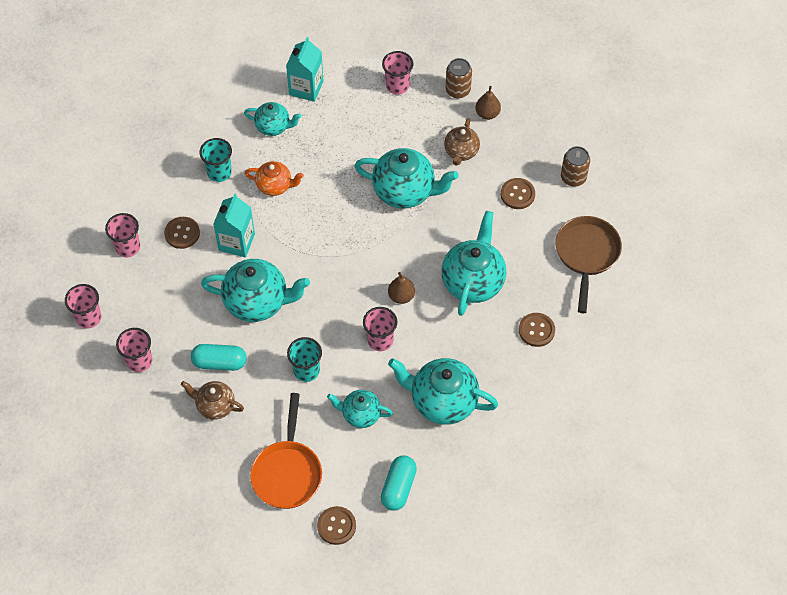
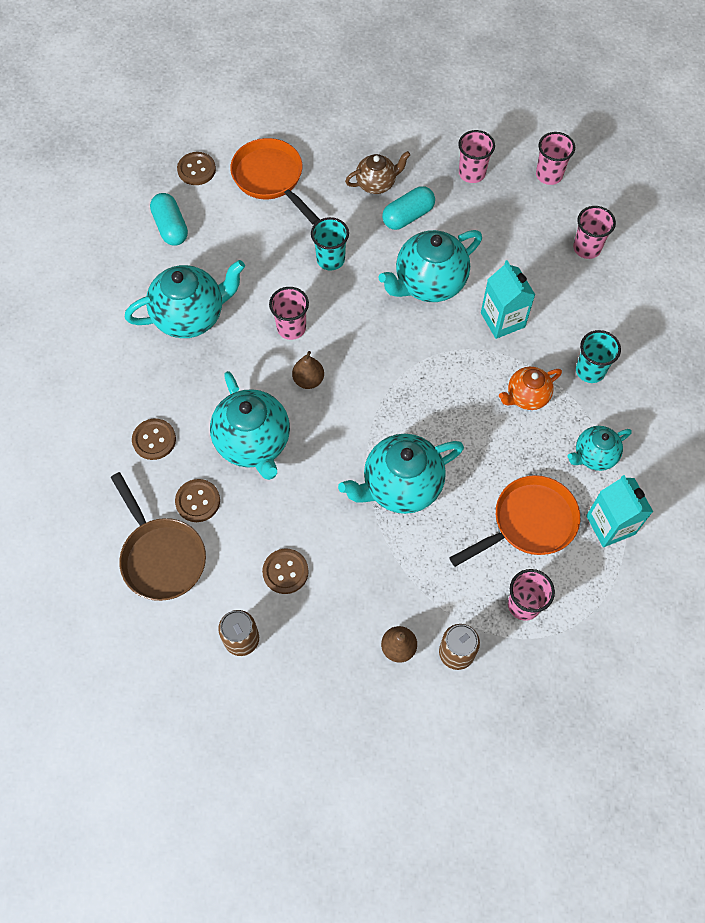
camera: 140 degrees right, 5 degrees up
(182, 233) = (557, 292): brown button -> brown button (198, 501)
(350, 120) = (529, 523): none -> orange pan
(360, 414) = (252, 258): turquoise teapot -> none
(461, 152) = (385, 576): brown teapot -> none

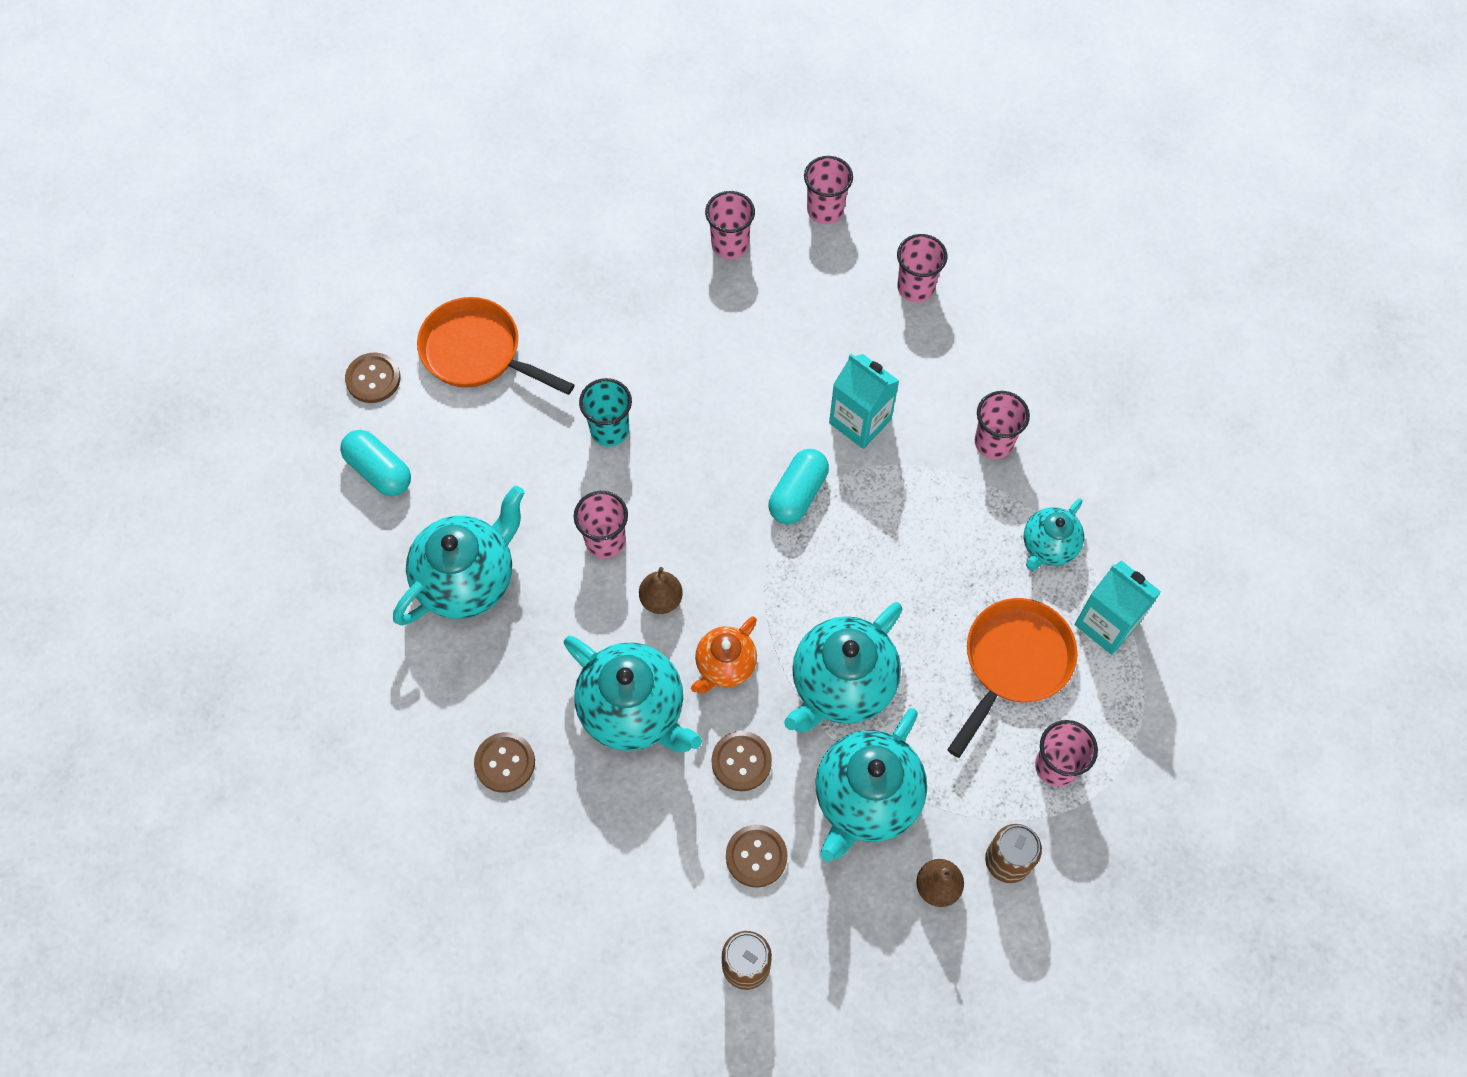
camera: 25 degrees left, 0 degrees up
(161, 557) = (592, 909): brown pan -> none
(198, 501) = (602, 817): brown button -> brown button (741, 761)
(376, 184) = (618, 306): brown teapot -> none
(408, 216) = (678, 333): turquoise capsule -> turquoise capsule (798, 494)
(429, 283) = (748, 411): turquoise teapot -> turquoise teapot (866, 799)
(526, 397) = (935, 507): orange teapot -> orange teapot (725, 666)
(590, 371) = (993, 442): turquoise cup -> pink cup

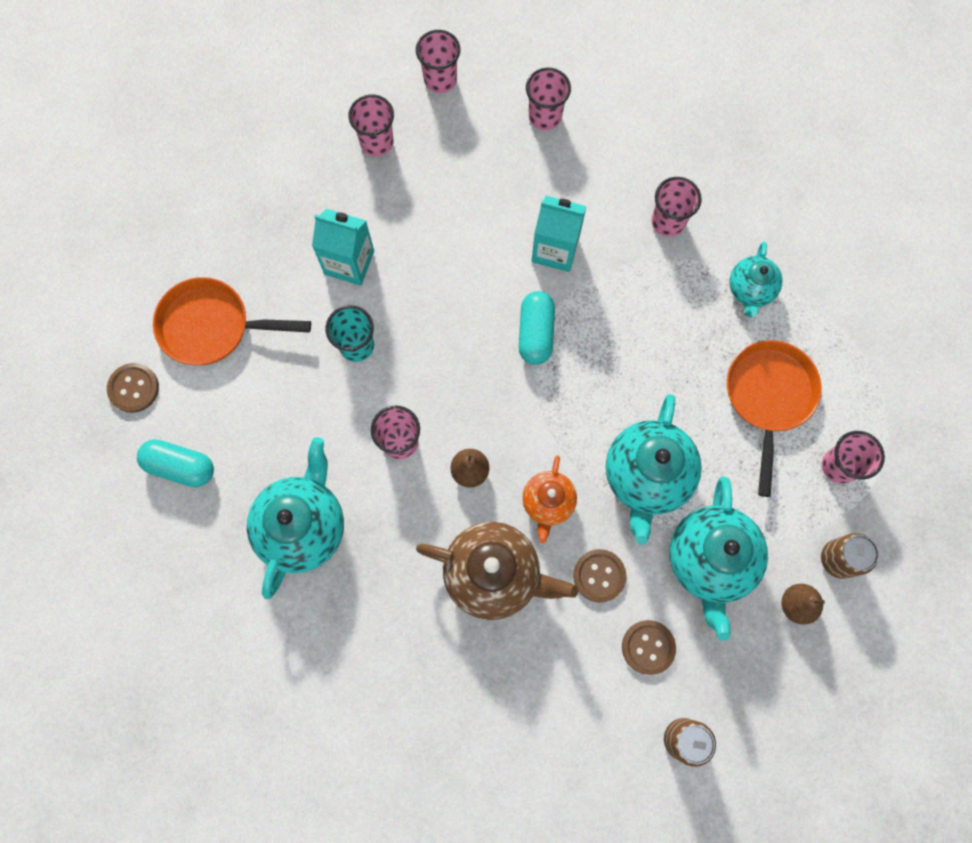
camera: 25 degrees left, 10 degrees up
(505, 763) = (412, 666): brown button -> none
(634, 711) = (494, 574): turquoise teapot -> brown teapot
(1107, 623) = (823, 333): turquoise carton -> turquoise carton (349, 262)

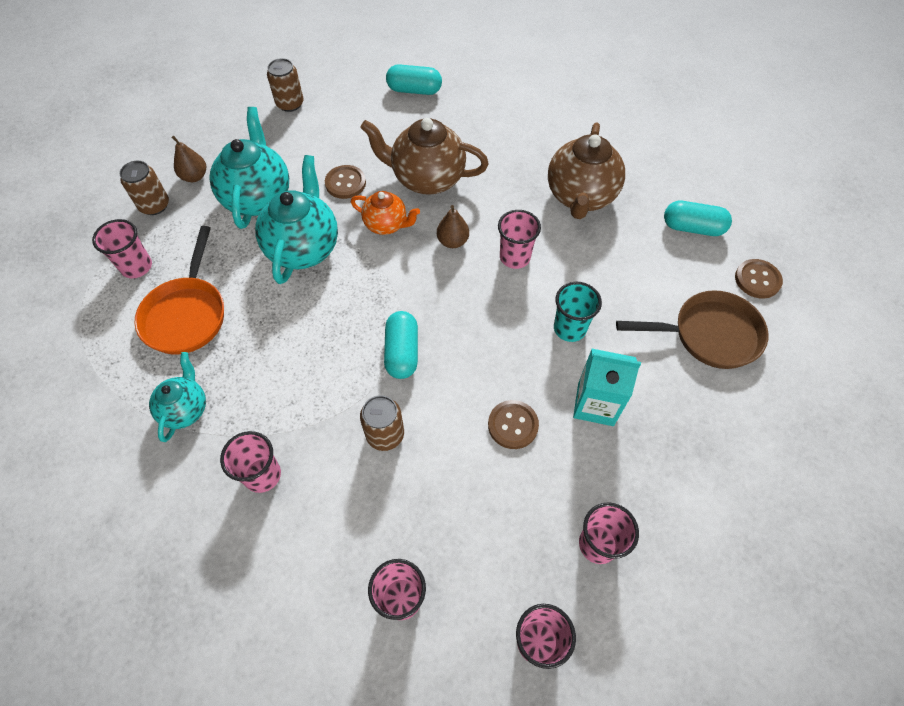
camera: 175 degrees right, 15 degrees down
(212, 326) = (709, 335): orange pan -> brown pan
(303, 526) = (580, 197): turquoise teapot -> brown teapot
(501, 753) = (414, 90): none -> turquoise capsule
(548, 503) = (386, 225): orange teapot -> orange teapot turned 105 degrees clockwise
(555, 249) = (385, 434): turquoise carton -> brown can
(648, 647) = (310, 146): brown button -> brown button (513, 425)

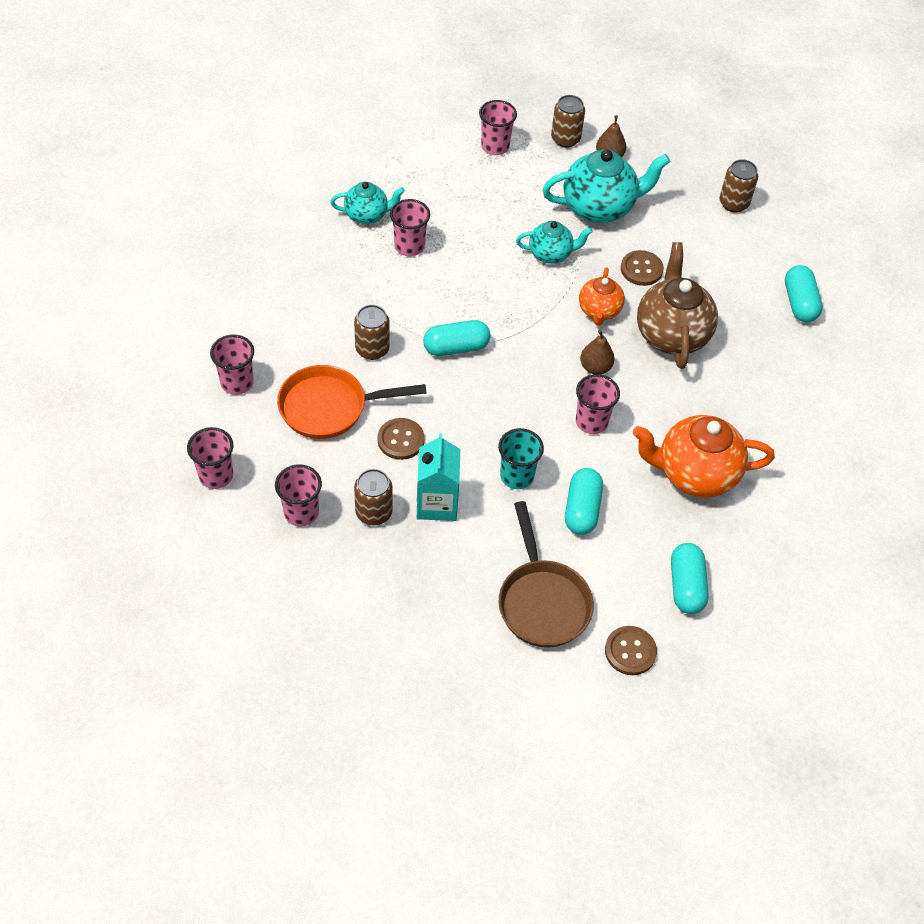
camera: 75 degrees right, 5 degrees down
(187, 314) = (456, 192): orange pan -> orange pan (329, 407)
(262, 475) = (321, 276): pink cup -> pink cup (409, 246)
(303, 248) = (551, 254): turquoise teapot -> turquoise teapot, size x0.58
(580, 197) = (695, 474): brown teapot -> orange teapot
(602, 467) = (374, 512): none -> brown can
(611, 284) = (582, 509): none -> turquoise capsule

